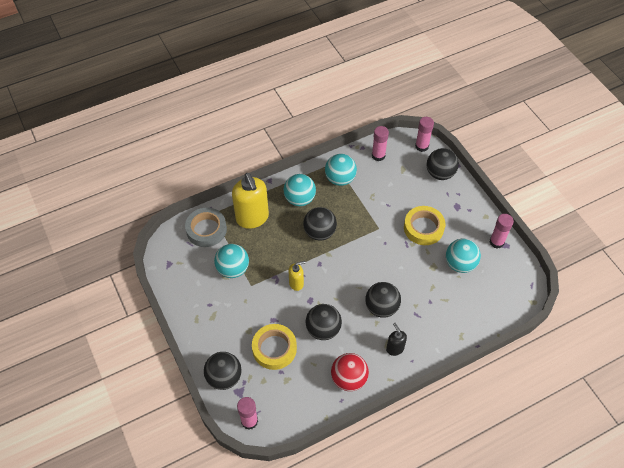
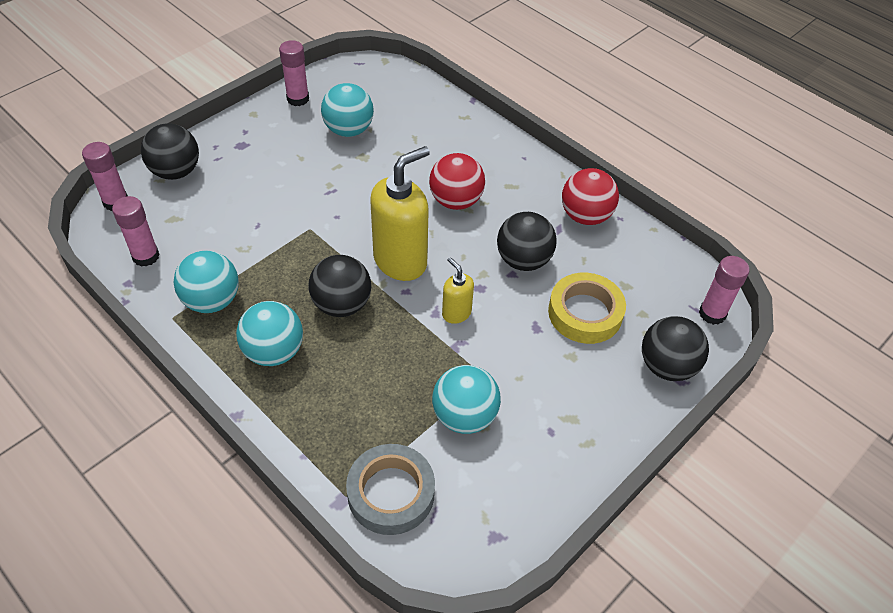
camera: 110 degrees left, 5 degrees down
(252, 218) = (339, 418): yellow soap dispenser -> yellow soap dispenser (400, 261)
(381, 307) = (456, 201): black ball -> red ball
(395, 348) = (515, 177): black soap dispenser -> none
(423, 228) = (294, 176): yellow tape -> none

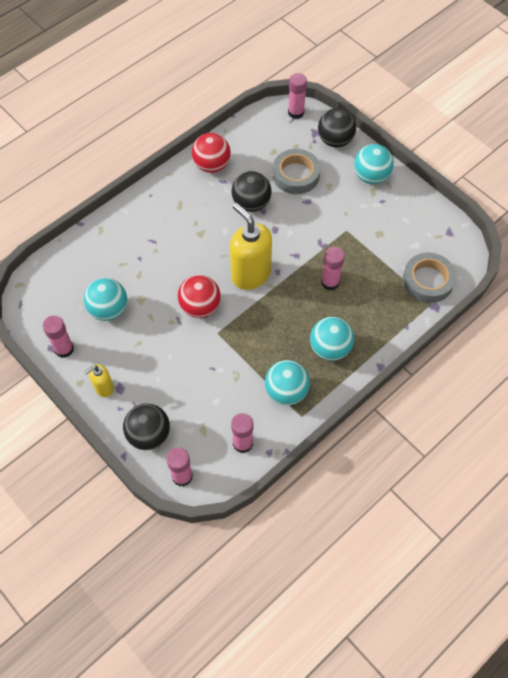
camera: 85 degrees left, 10 degrees up
(342, 304) = (289, 309): black ball -> none
(387, 354) = (330, 282): none -> pink glue stick
(456, 201) = (193, 239): red ball -> red ball (200, 307)
(456, 313) = (296, 243): yellow soap dispenser -> yellow soap dispenser (104, 388)
(464, 416) = (374, 242): turquoise ball -> turquoise ball (371, 176)
(585, 313) = (296, 175): yellow tape -> grey tape

